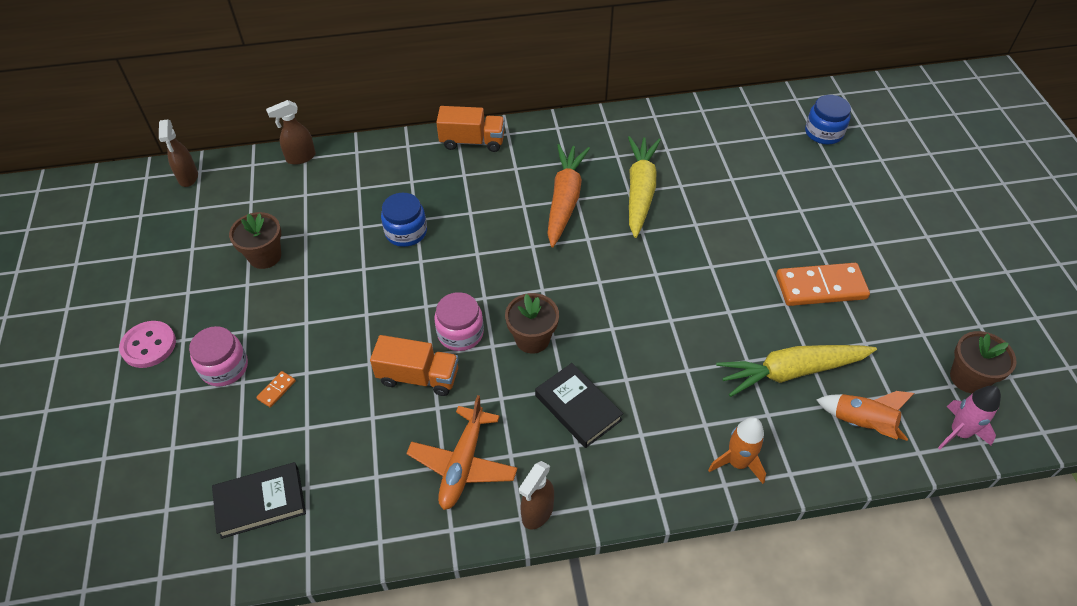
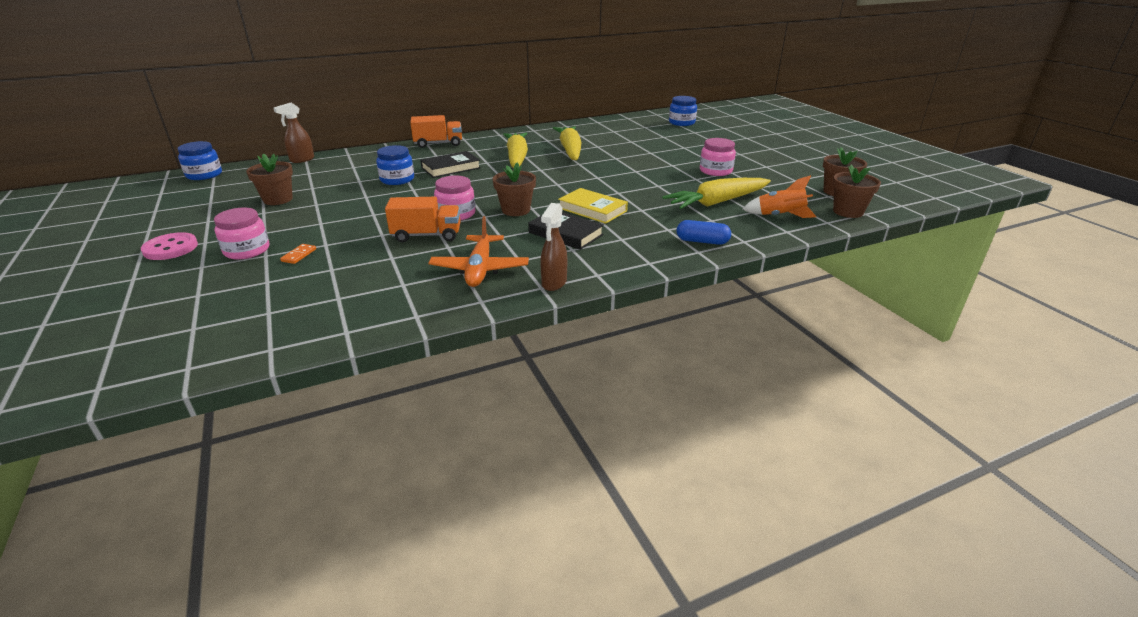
camera: 15 degrees left, 20 degrees down
(188, 177) = (204, 175): brown spray bottle -> blue jar
(260, 502) = (293, 311): black book -> black book (451, 168)
(564, 200) = (516, 158): orange carrot -> yellow carrot
(625, 357) = (592, 209): none -> yellow book
(737, 462) = (702, 241): orange rocket -> blue capsule
(820, 287) = (715, 171): orange domino -> pink jar
(959, 433) = (848, 212): pink rocket -> brown flower pot

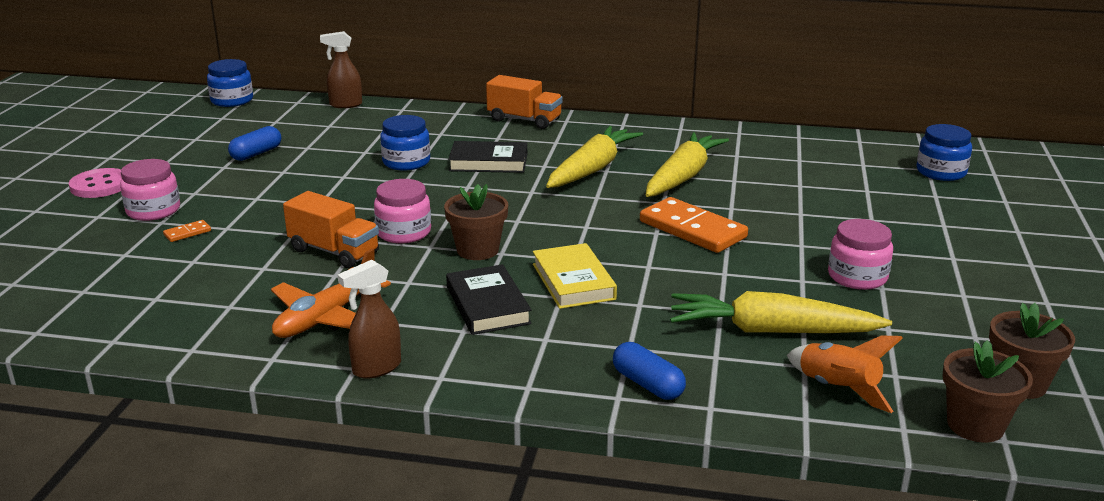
camera: 35 degrees right, 5 degrees down
(278, 199) = (256, 154): brown flower pot -> blue capsule
(613, 171) = (692, 229): none -> orange domino

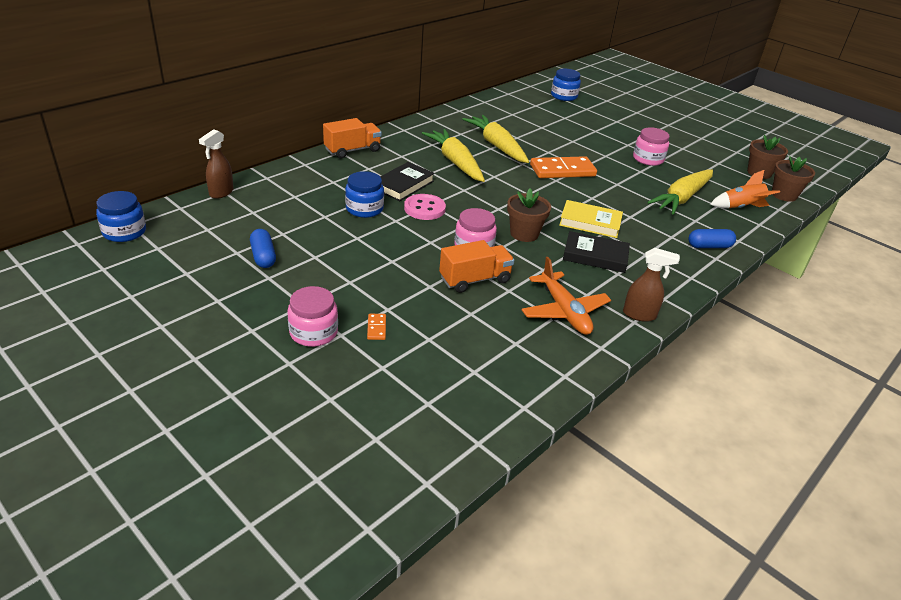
camera: 60 degrees left, 10 degrees up
(100, 186) = (222, 346): pink button -> pink button (424, 208)
(376, 368) = (639, 315): brown spray bottle -> brown spray bottle turned 75 degrees counterclockwise

